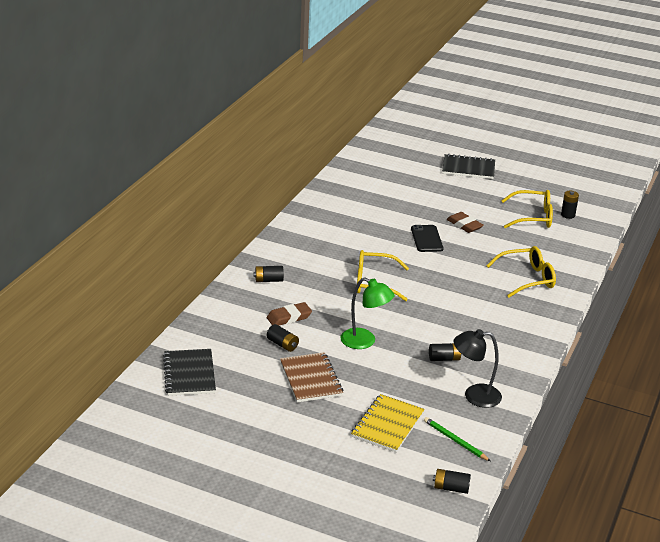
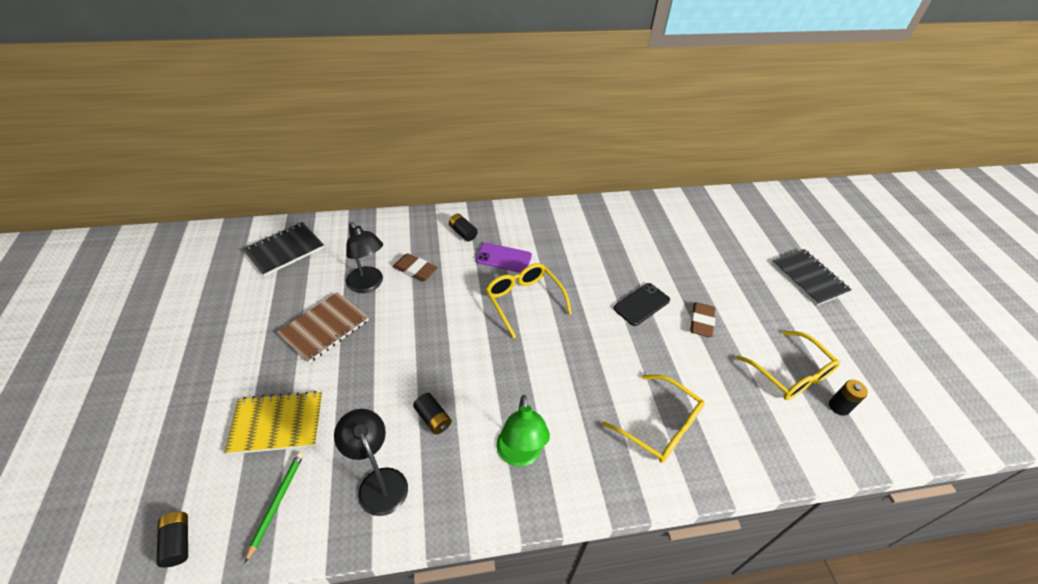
camera: 55 degrees right, 15 degrees up
(282, 344) = (368, 285): black battery -> black lamp
(319, 273) = (503, 258): none -> purple phone
(365, 341) = (416, 339): green lamp -> green lamp (519, 455)

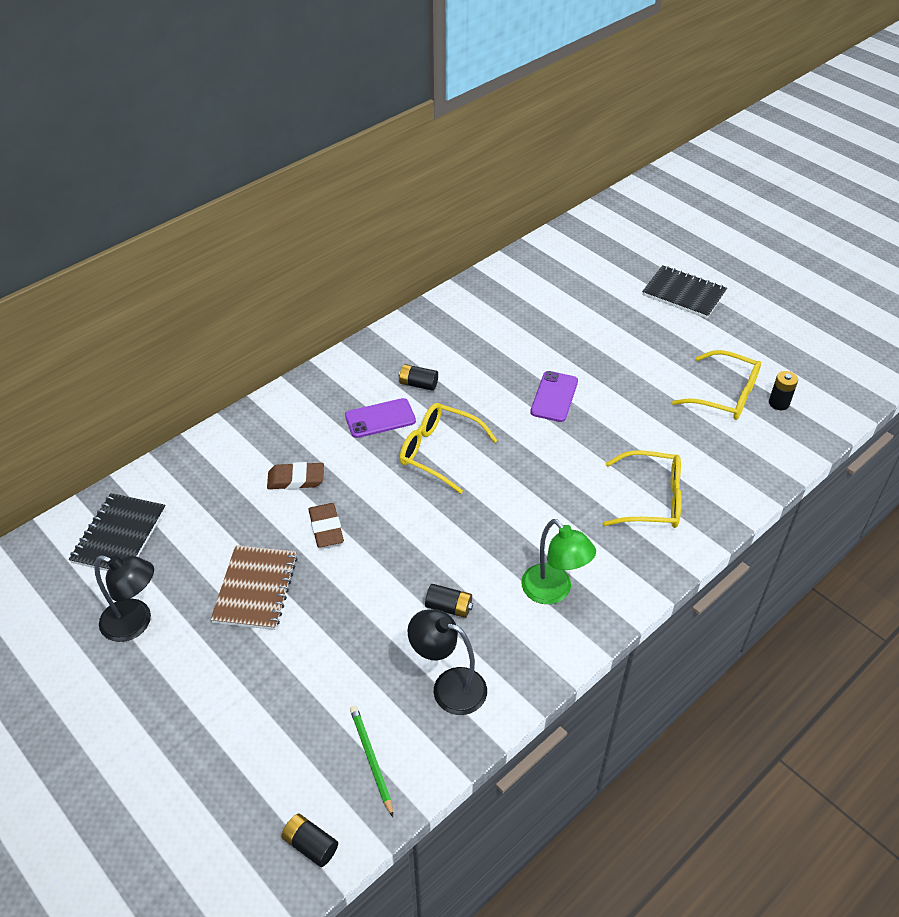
camera: 30 degrees left, 0 degrees up
(277, 423) = (300, 699): yellow notebook -> none
(368, 285) = (259, 521): black lamp -> black lamp (135, 623)
(463, 233) = (311, 413): black battery -> black battery (418, 384)
(641, 304) = (554, 397): black phone -> purple phone
(701, 322) = (620, 386): brown eraser -> brown eraser (326, 528)

